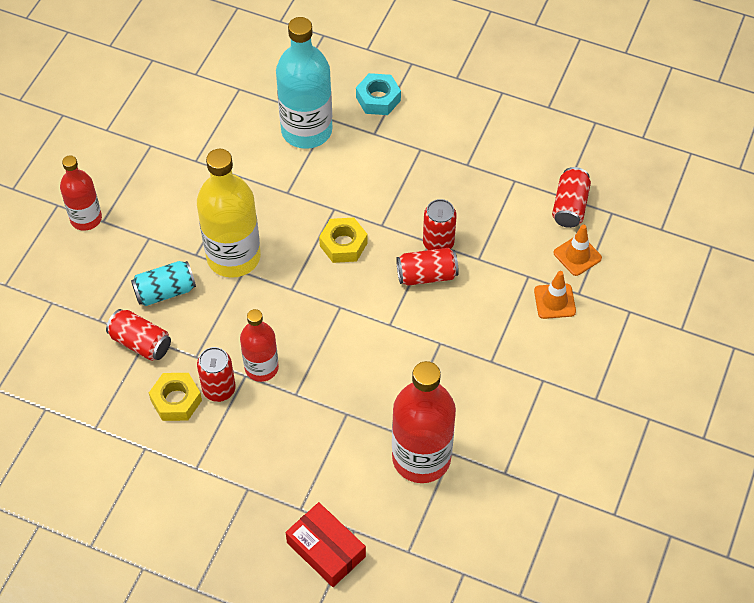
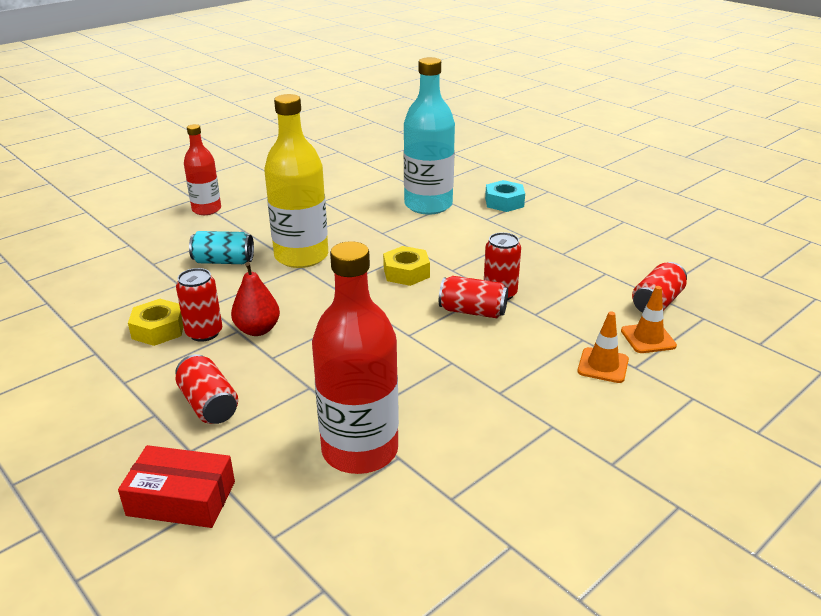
camera: 25 degrees right, 25 degrees down
(141, 343) = (170, 285): red can -> red can (209, 404)
(261, 368) = (257, 330): red bottle -> red pear
(326, 549) = (181, 498): red box -> red box turned 60 degrees counterclockwise

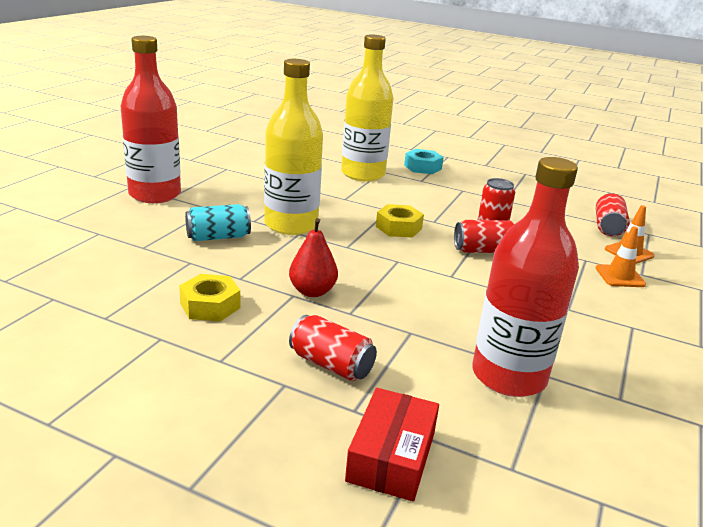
camera: 25 degrees left, 5 degrees down
(181, 498) = (391, 456): red box -> red box turned 60 degrees counterclockwise
(204, 333) = (261, 302): red can -> none
(206, 209) = (155, 194): red bottle -> red bottle, size x1.67
(428, 205) = (363, 174): turquoise bottle -> yellow bottle

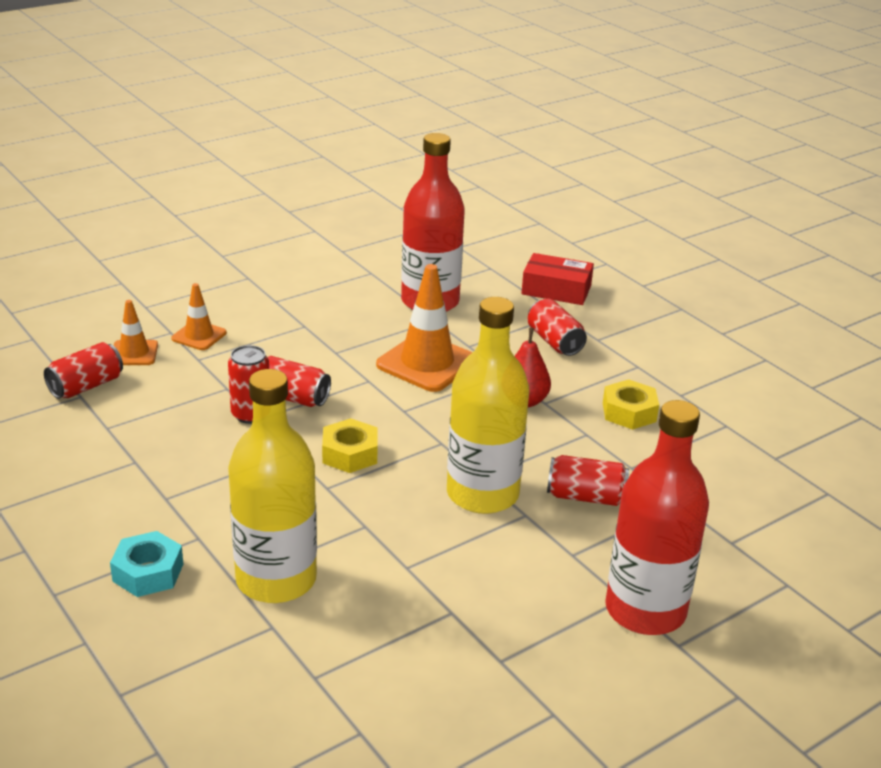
camera: 150 degrees left, 5 degrees up
(218, 237) = (585, 497): turquoise can -> red can
(391, 456) = (556, 290): red box -> red box turned 60 degrees clockwise
(426, 303) = (427, 363): none -> orange traffic cone

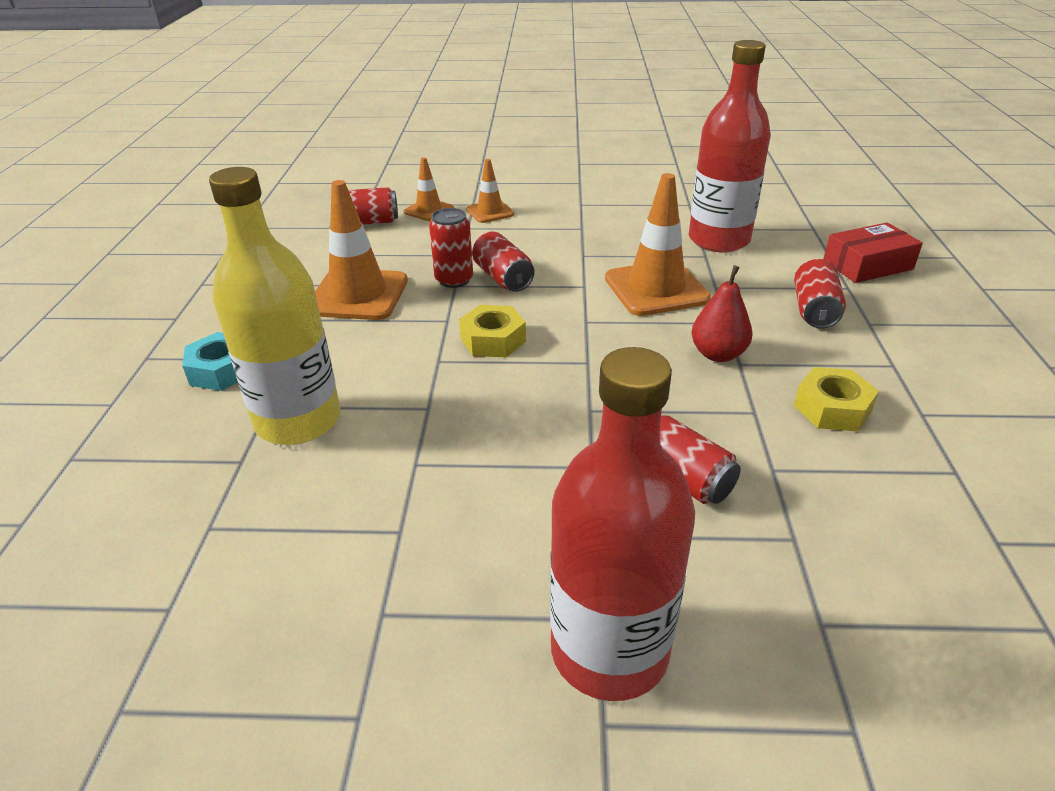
camera: 40 degrees right, 5 degrees up
(180, 460) = (358, 295): none -> orange traffic cone
(482, 494) = (571, 426): yellow bottle -> none
(556, 290) = (867, 265): red box -> red box turned 75 degrees counterclockwise

